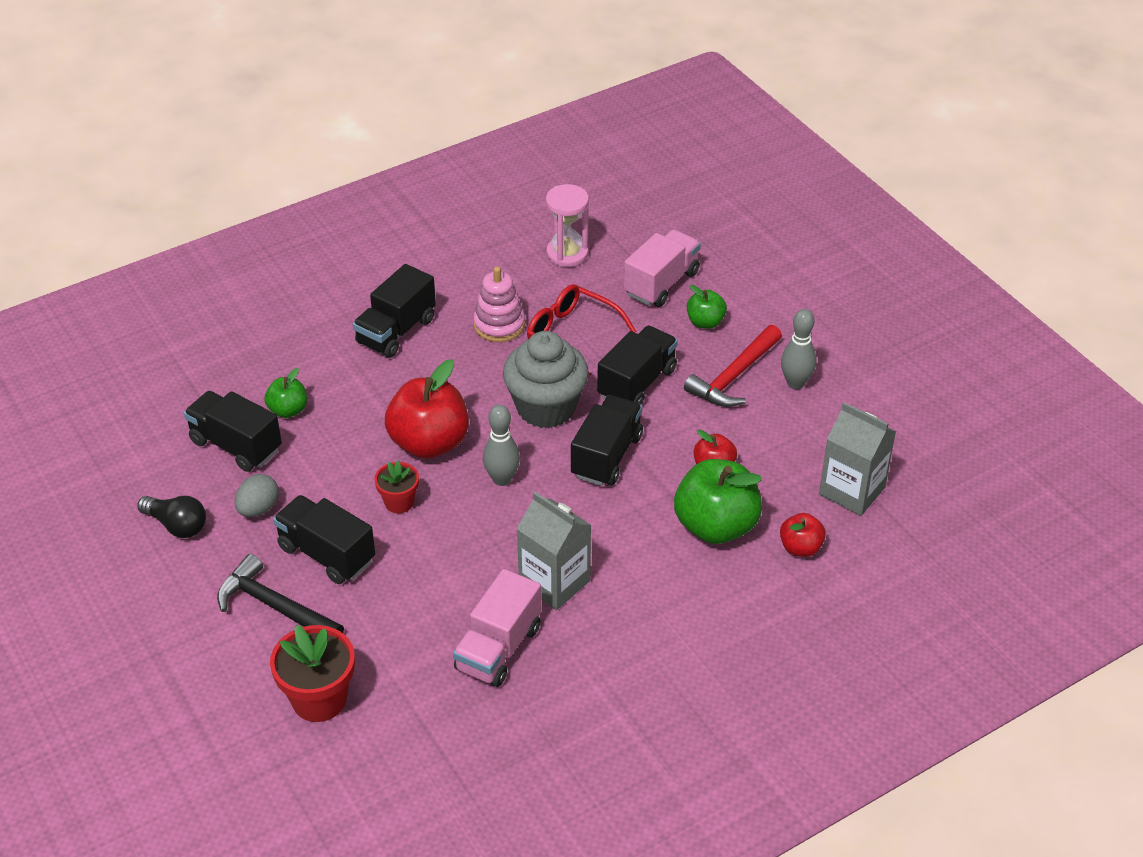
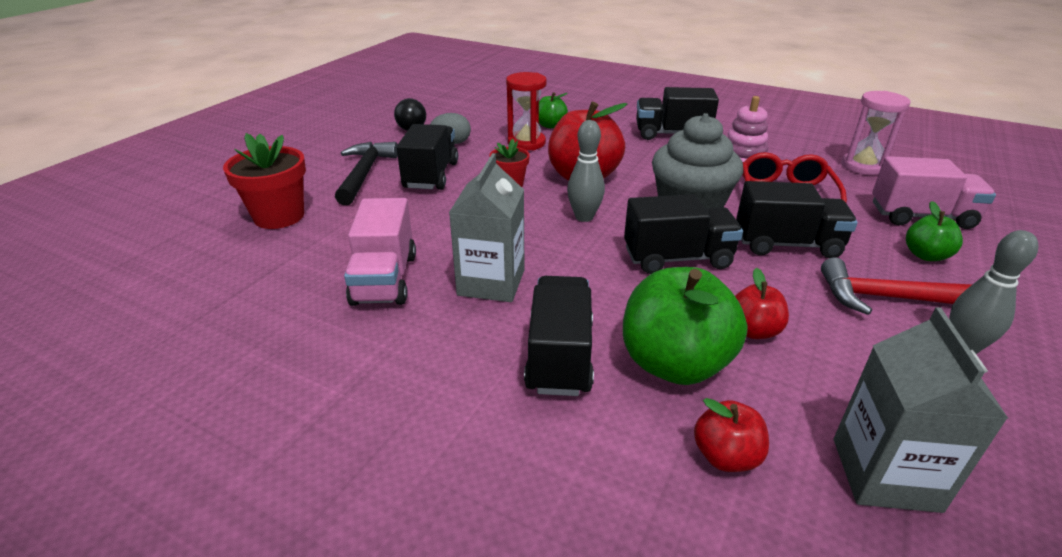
camera: 60 degrees right, 10 degrees down
(236, 445) = (500, 121): black truck -> black truck (559, 356)
(315, 449) = (526, 143): none -> red hourglass
(498, 648) = (385, 279): pink truck -> pink truck turned 90 degrees counterclockwise

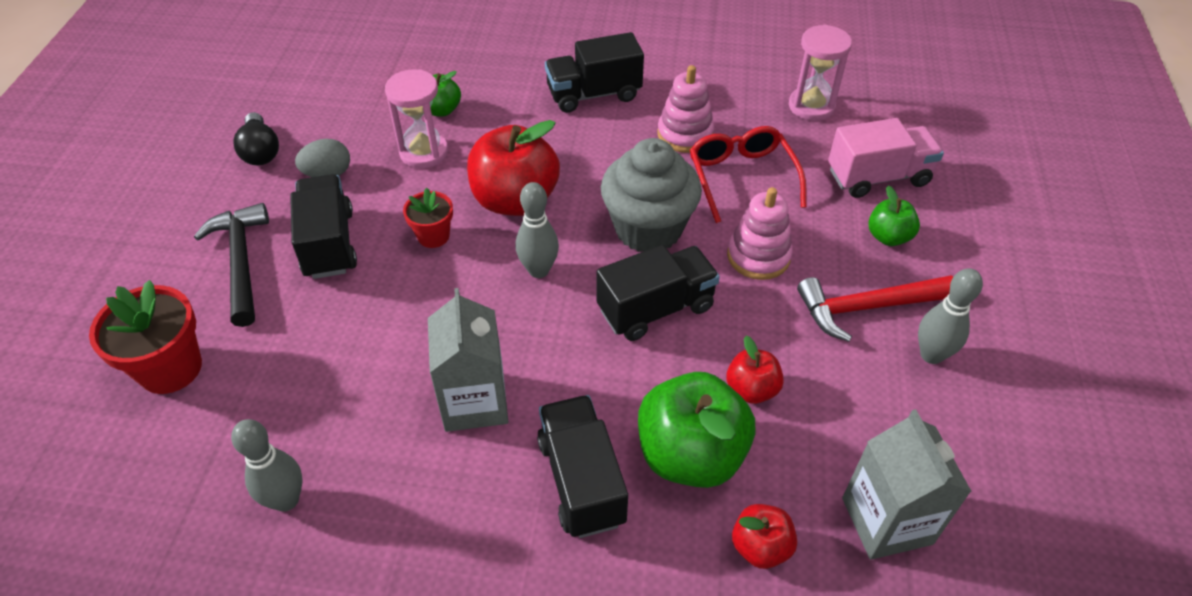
camera: 20 degrees left, 15 degrees up
(306, 307) = (286, 500): none -> grey bowling pin
(385, 279) = (354, 432): pink truck -> none
(526, 143) = (424, 152): red hourglass -> pink hourglass
(787, 244) = (758, 256): black truck -> pink stacking toy

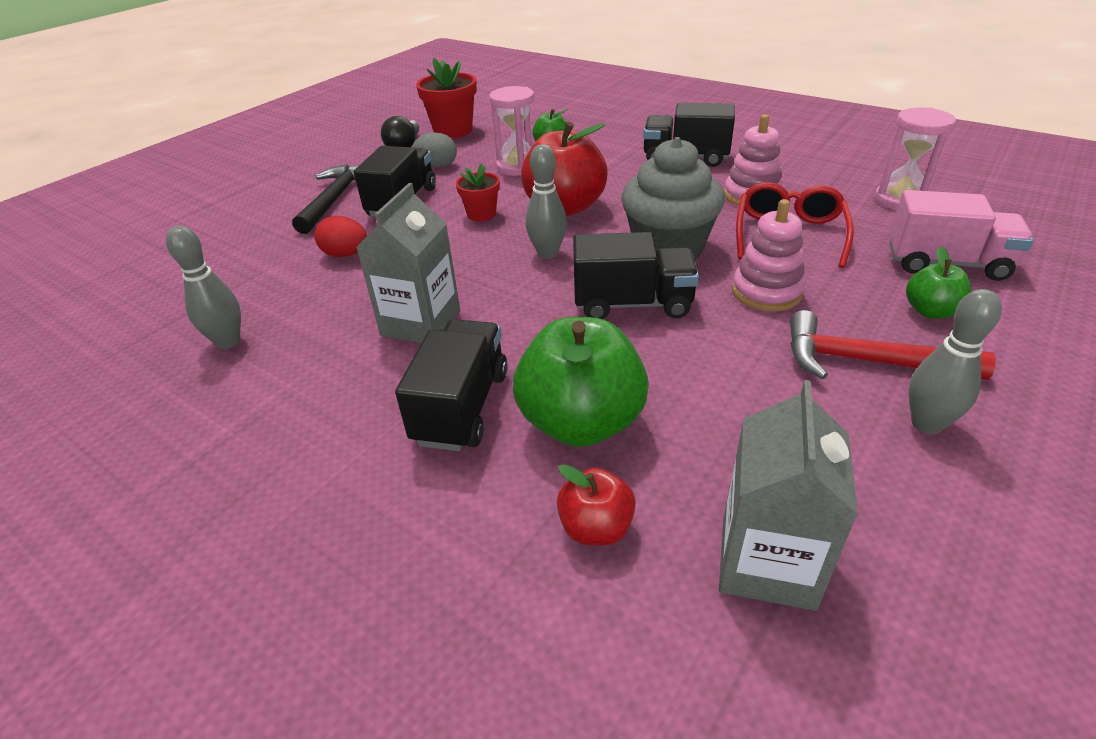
camera: 30 degrees right, 10 degrees down
(170, 368) = (235, 244): red flower pot -> red flower pot (453, 131)
(322, 340) = (346, 254): none -> red egg
(751, 389) = (685, 390): red apple -> none

